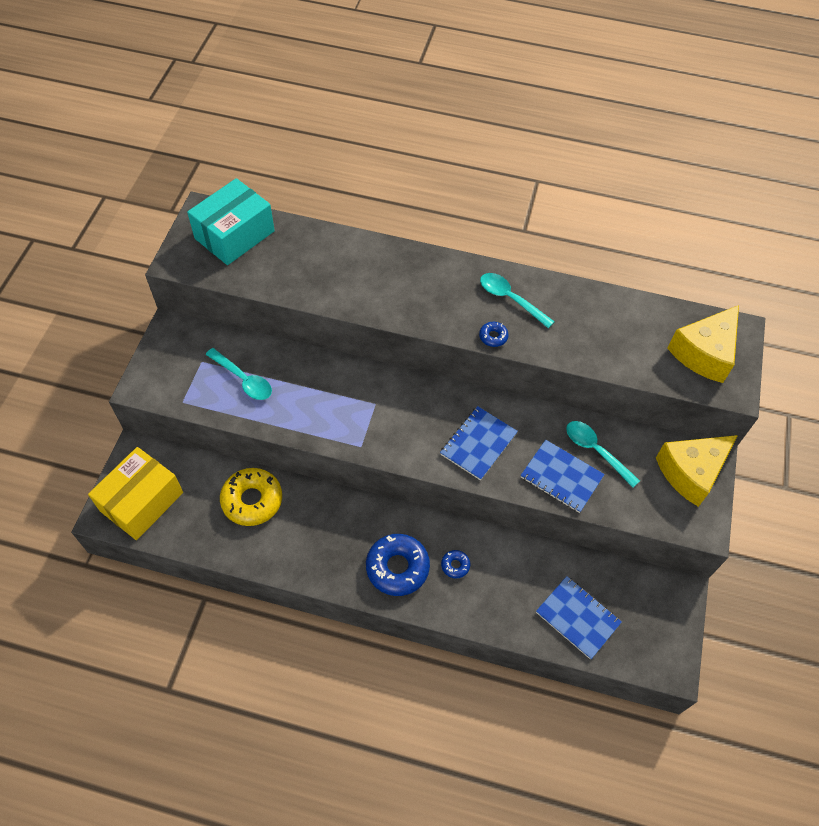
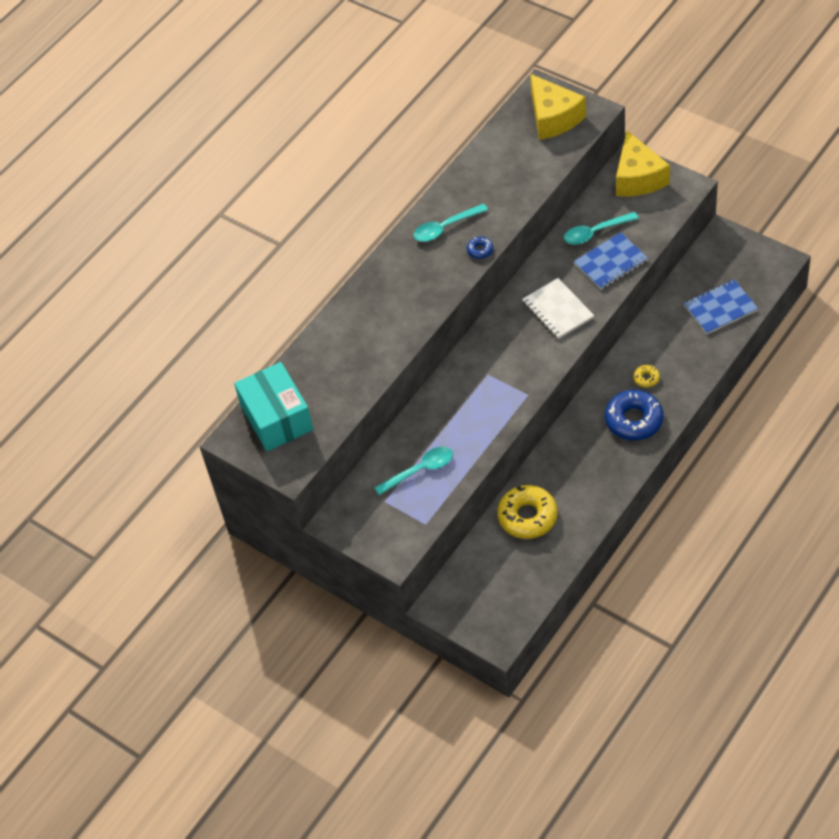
camera: 60 degrees left, 5 degrees down
(142, 501) = (495, 607): yellow box -> none
(455, 565) = (646, 378): blue donut -> yellow donut
(478, 444) = (558, 310): blue notebook -> white notebook

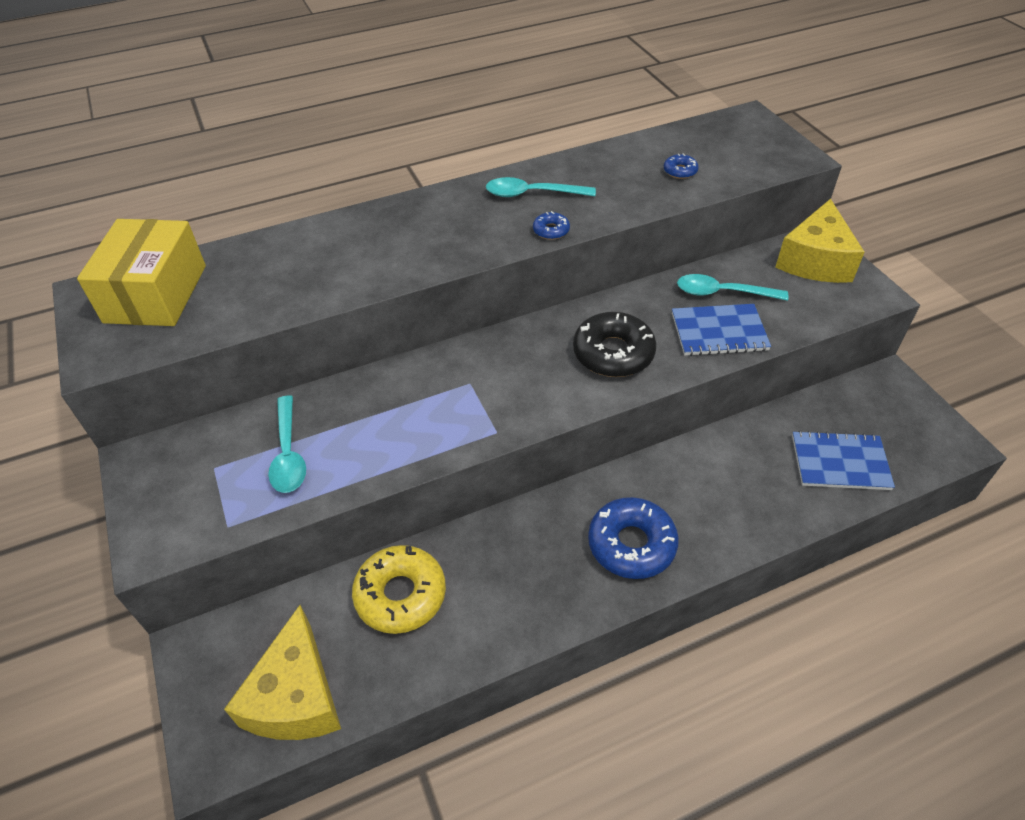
camera: 25 degrees right, 5 degrees down
(276, 418) = (156, 294): turquoise box -> yellow box
(420, 470) = (288, 453): turquoise spoon -> turquoise spoon turned 75 degrees clockwise
(526, 161) = (680, 171): none -> blue donut
(553, 117) = (745, 145): yellow cheese -> yellow cheese (296, 696)
(558, 310) = (613, 353): white notebook -> black donut
(646, 378) = (684, 499): yellow donut -> none

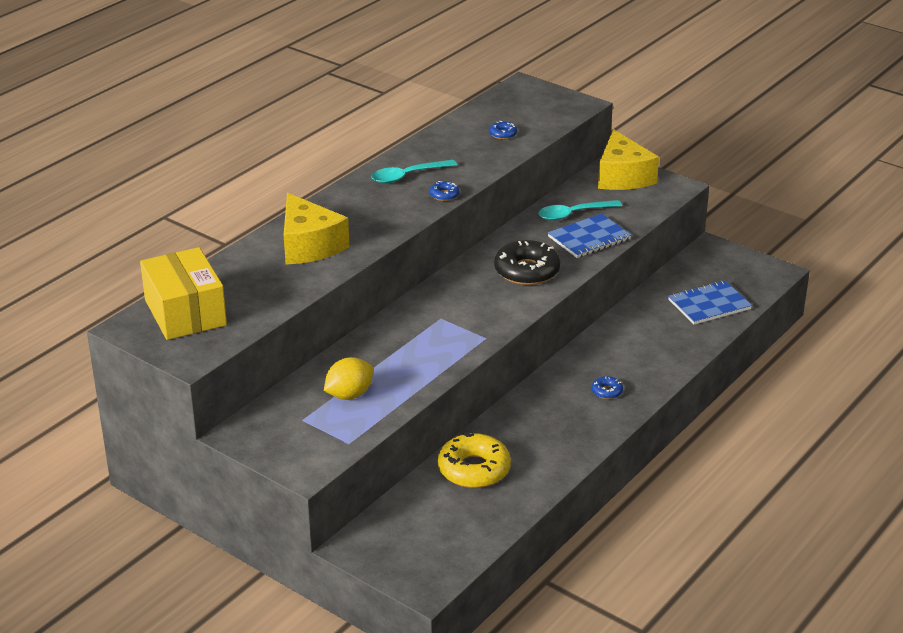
camera: 30 degrees left, 15 degrees down
(288, 453) = (349, 395): turquoise spoon -> yellow lemon
(296, 696) = (452, 540): yellow cheese -> yellow cheese (309, 245)
(631, 544) = (607, 391): blue donut -> blue donut, size x0.46

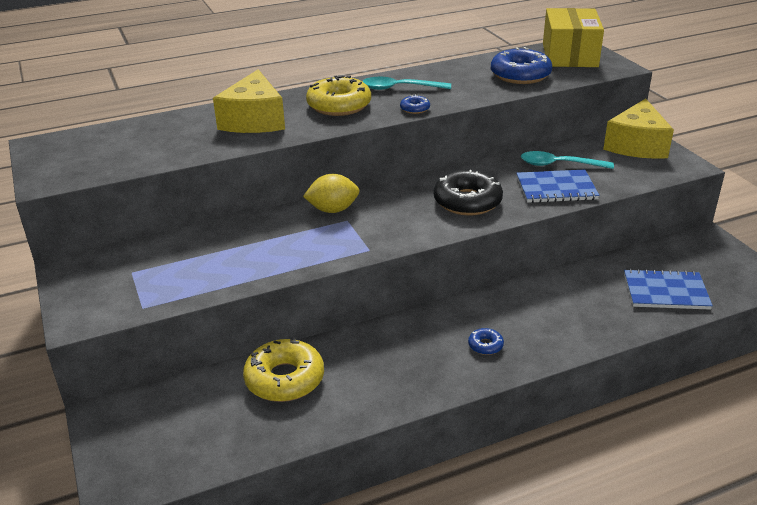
camera: 30 degrees right, 0 degrees up
(185, 313) = (93, 145): yellow box -> yellow box (569, 55)
(349, 395) = (194, 263): yellow lemon -> yellow lemon (333, 210)
(371, 209) = (339, 105): none -> yellow donut
(503, 134) = (520, 75): blue donut -> blue donut, size x2.17

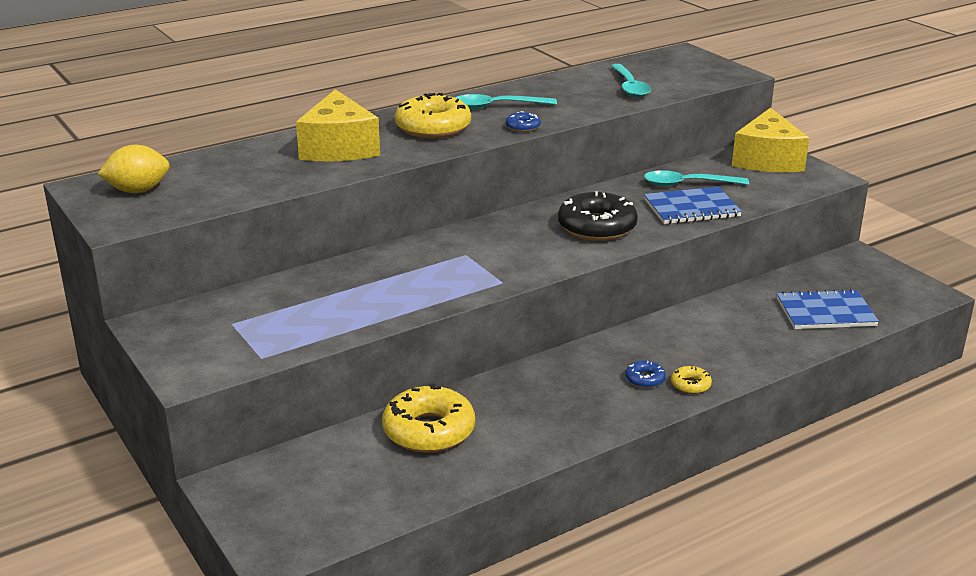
camera: 10 degrees left, 5 degrees down
(333, 210) = (445, 245): yellow lemon -> yellow lemon (138, 191)
(520, 75) = (630, 87): blue donut -> turquoise spoon
(524, 355) = (690, 385): none -> yellow donut
(569, 55) = (678, 64): yellow box -> none

